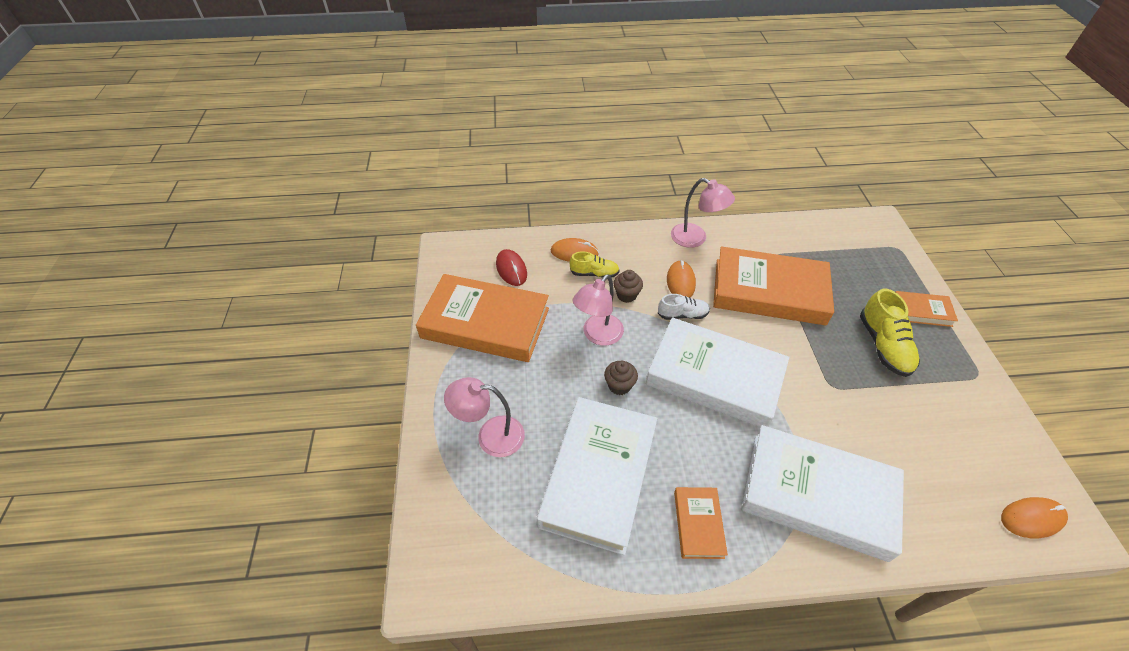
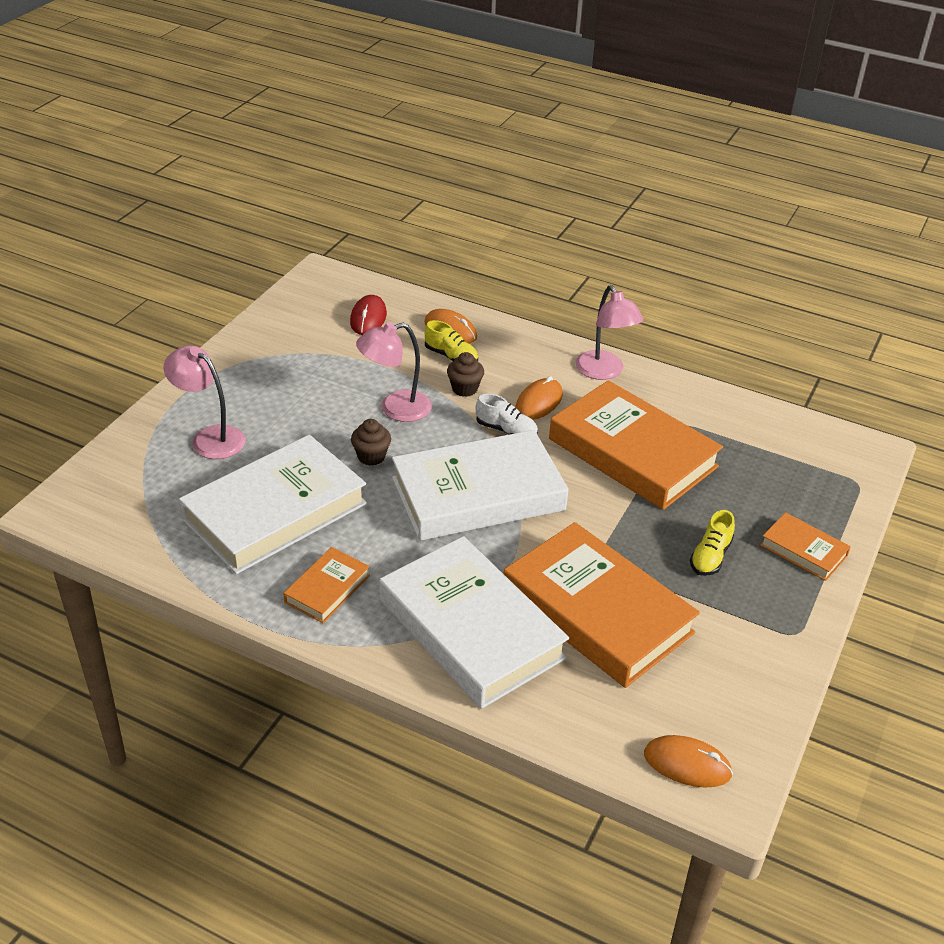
camera: 30 degrees right, 10 degrees down
(485, 323) = (295, 351): orange book -> orange book (597, 611)
(714, 377) = (478, 494): white book -> white book turned 75 degrees counterclockwise
(883, 345) = (710, 557): yellow shoe -> yellow shoe, size x0.63

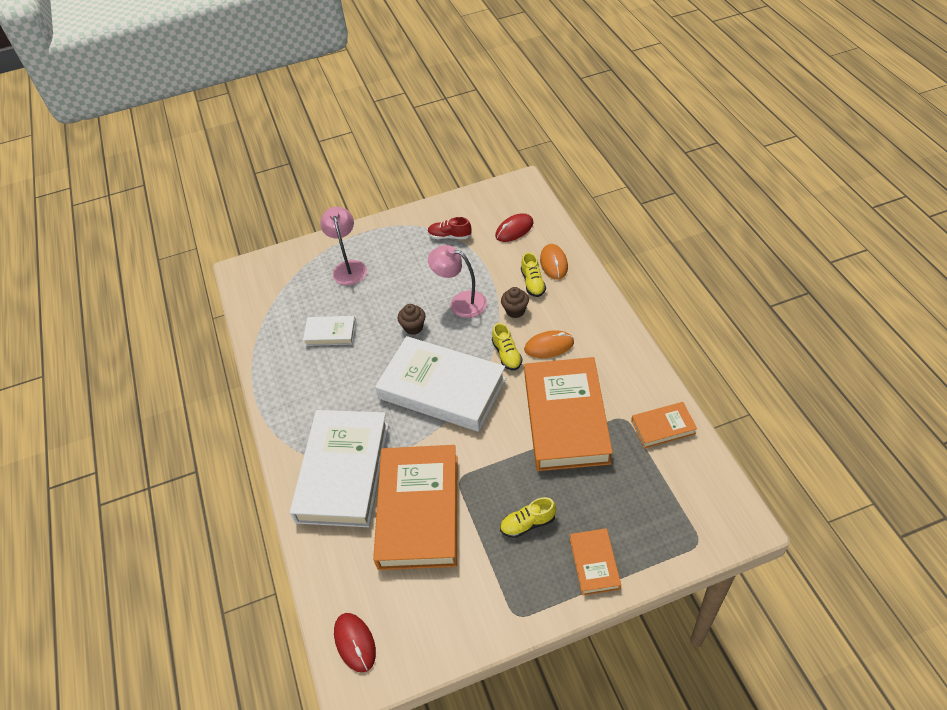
camera: 50 degrees right, 10 degrees up
(275, 512) = (330, 333): white book -> white book, size x0.47
(300, 354) = (449, 236): none -> red shoe
(327, 589) = (304, 397): orange book -> orange book (663, 427)
(506, 430) = (507, 354): white shoe -> yellow shoe
(604, 372) = (617, 347): pink lamp -> none
(687, 764) = (355, 643): orange mouse -> red mouse

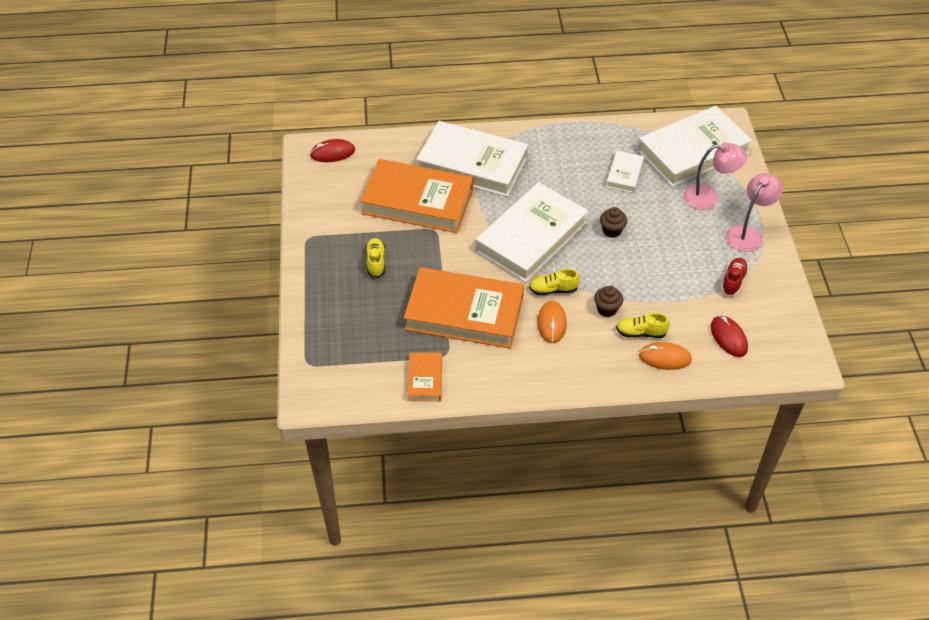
camera: 100 degrees right, 0 degrees up
(287, 288) = (693, 152): none -> white book
(461, 302) = (632, 271): pink lamp -> pink lamp (748, 233)
(594, 563) = (323, 293): orange book -> none

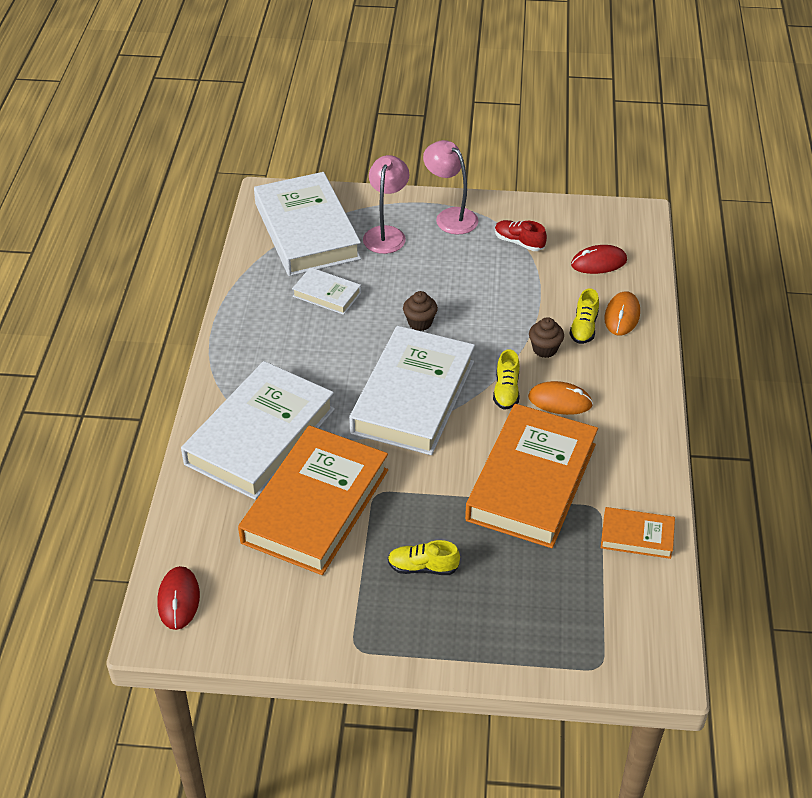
camera: 80 degrees left, 5 degrees down
(531, 237) = (413, 397): white book -> white book turned 60 degrees clockwise

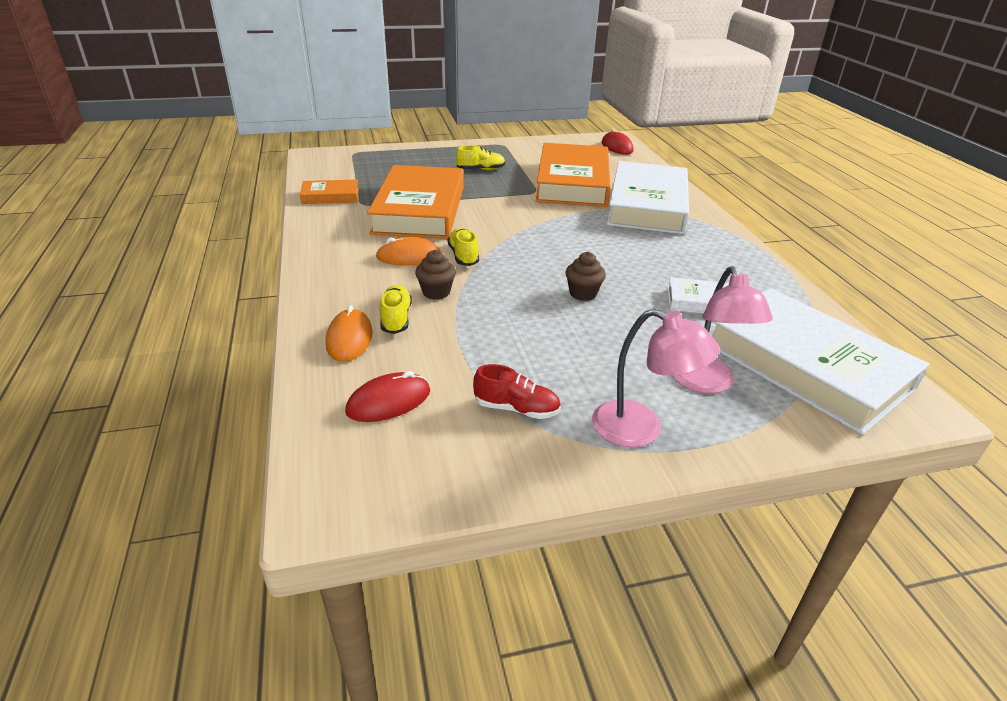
camera: 160 degrees right, 10 degrees down
(413, 397) = (546, 241): white book -> none

